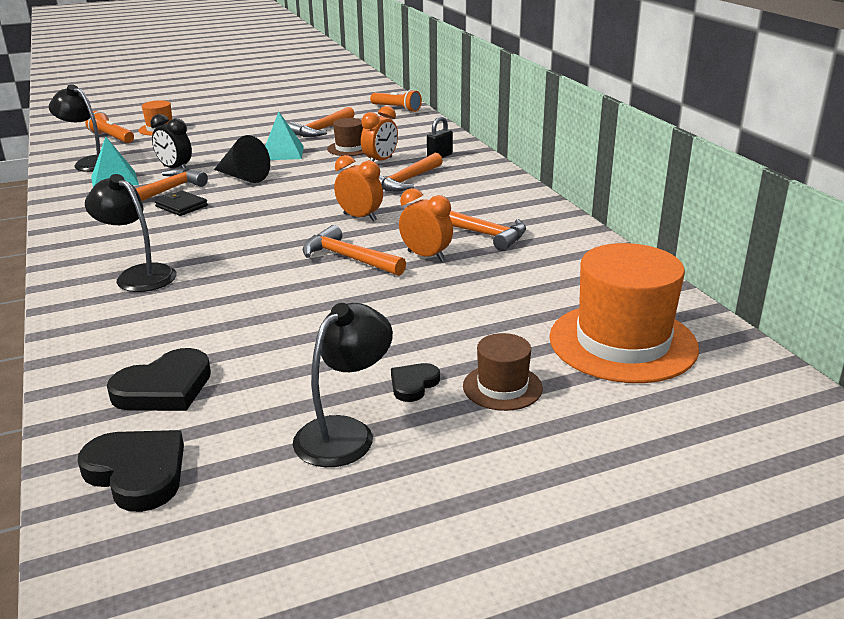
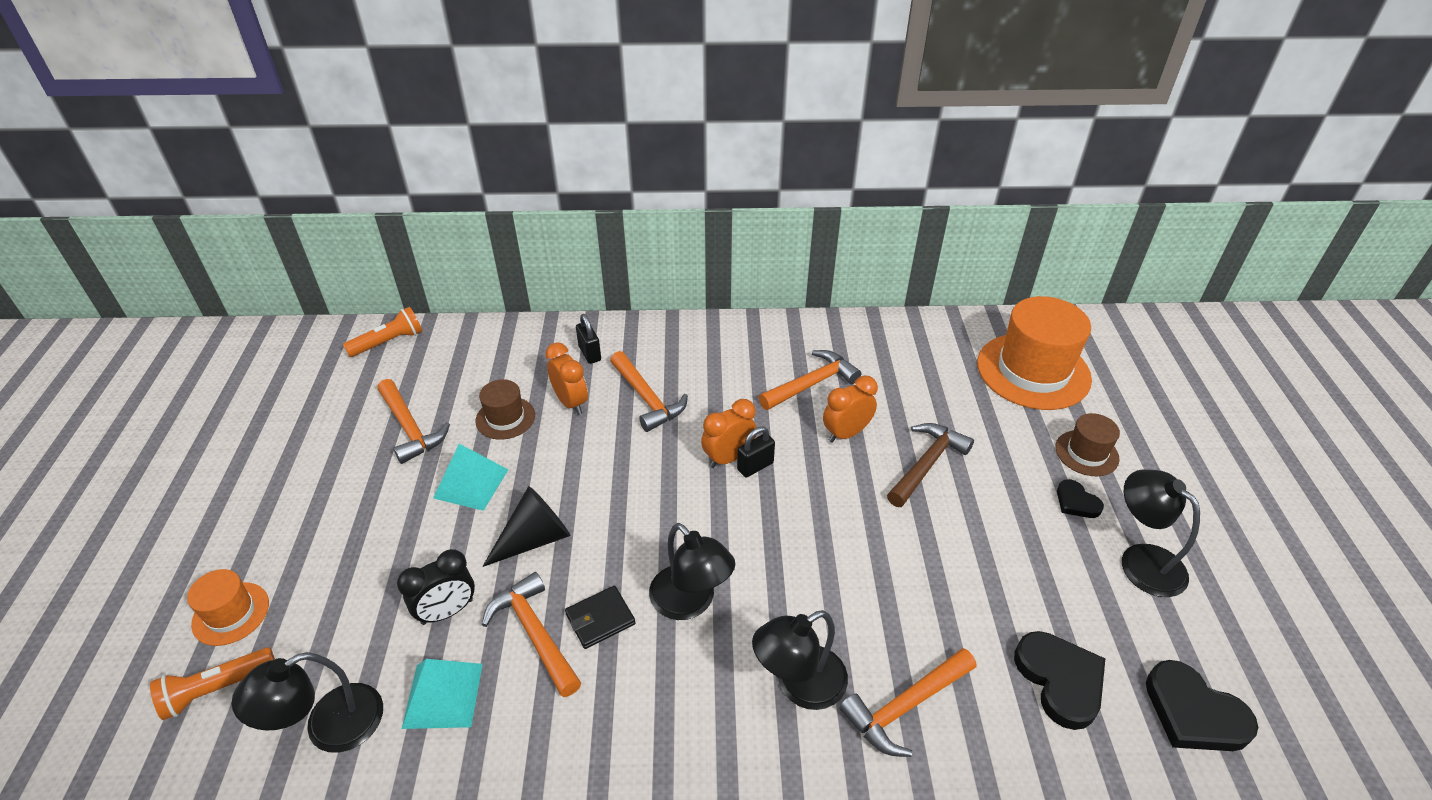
camera: 70 degrees left, 15 degrees up
(137, 473) = (1193, 713): black heart -> black heart turned 105 degrees counterclockwise
(205, 229) = (690, 602): none -> black lamp
(349, 258) = (828, 489): orange hammer -> orange hammer (906, 706)
(357, 228) = (755, 466): none -> black padlock
(412, 297) = (926, 464): none -> brown hammer

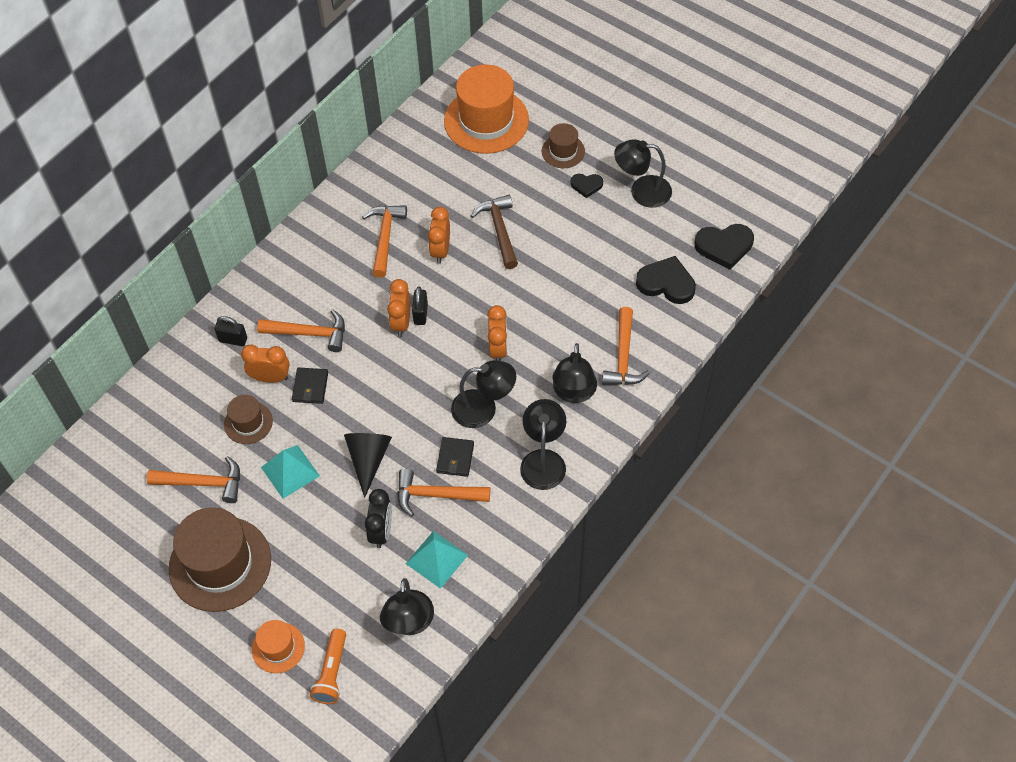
camera: 50 degrees left, 15 degrees up
(318, 498) = (220, 564): none -> brown hat
(389, 342) = (92, 456): orange flashlight -> none
(586, 437) = (310, 387): none -> black wallet
(673, 719) = (543, 460): none -> black lamp
(781, 563) = (498, 349): none -> orange clock

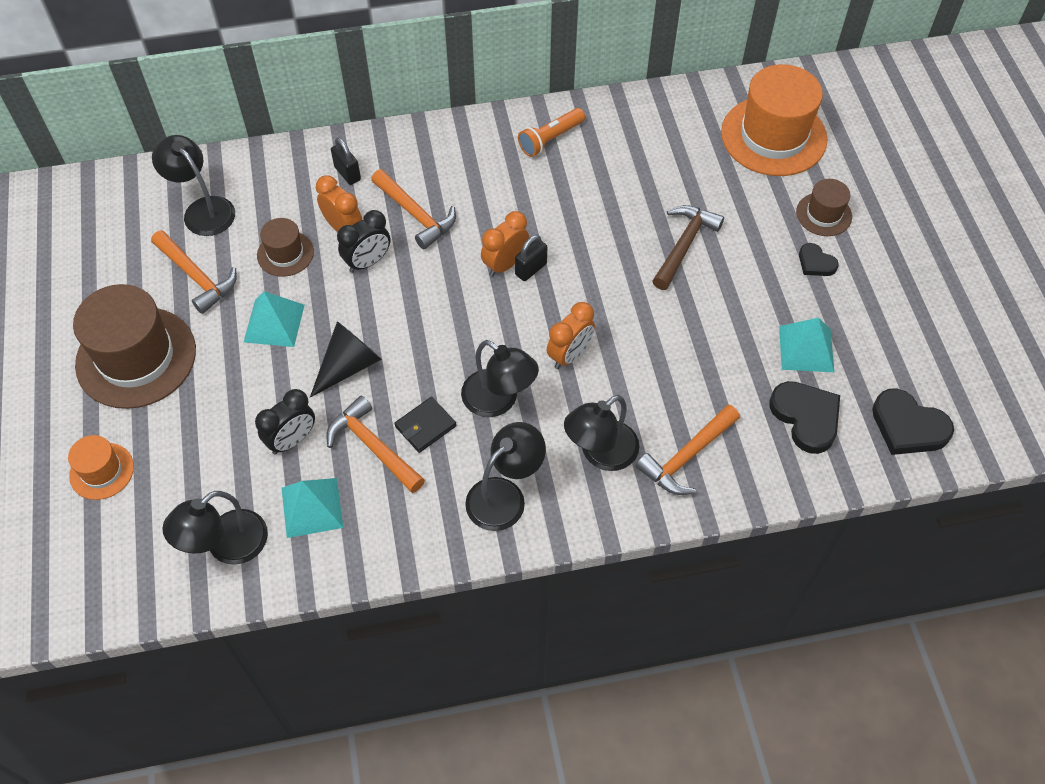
camera: 40 degrees right, 0 degrees up
(310, 387) = (367, 262): black wallet -> black clock
(332, 672) = (118, 533): orange flashlight -> orange flashlight (550, 139)
(385, 238) = (568, 178): orange hammer -> none
(440, 250) = (608, 225): orange clock -> none
(629, 242) = (806, 348): none -> turquoise pyramid
(642, 191) = (870, 308): black lamp -> black lamp (203, 209)

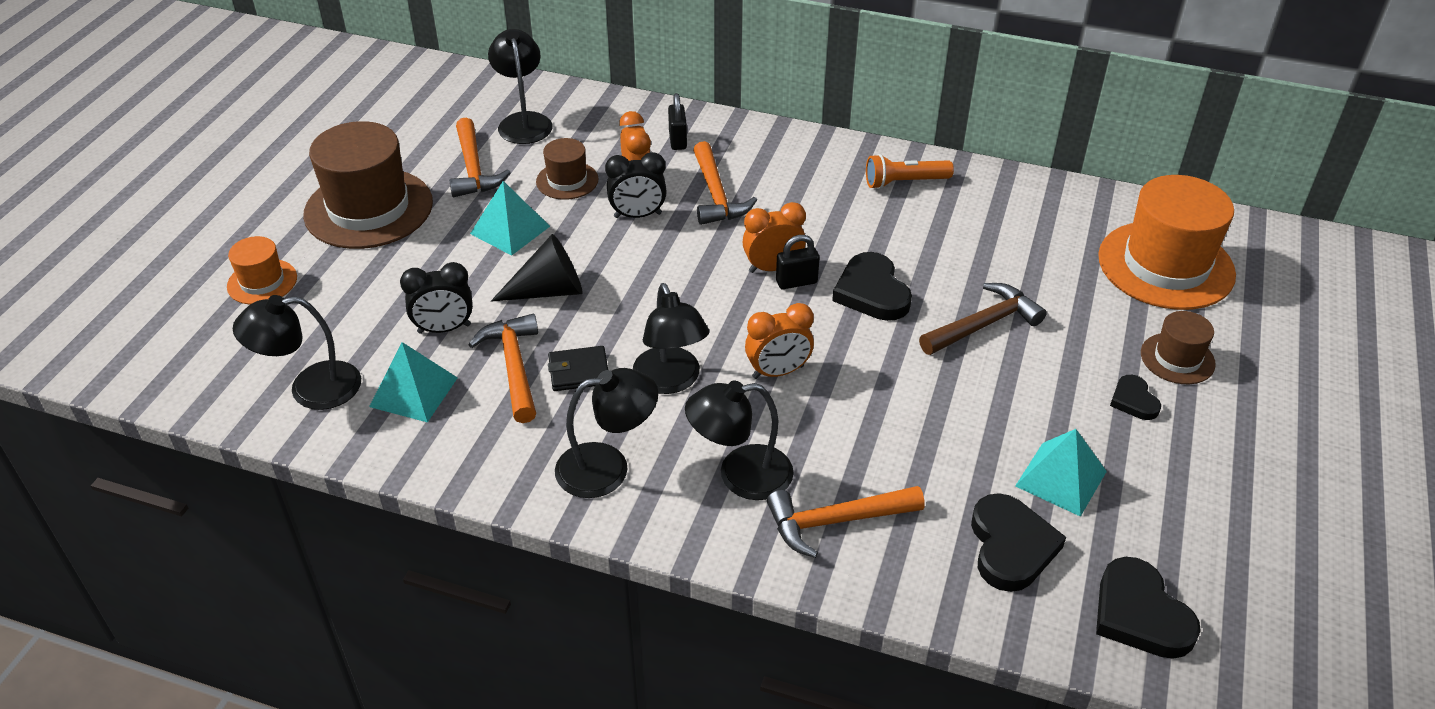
camera: 30 degrees right, 15 degrees down
(590, 253) = (872, 292): none -> black heart

